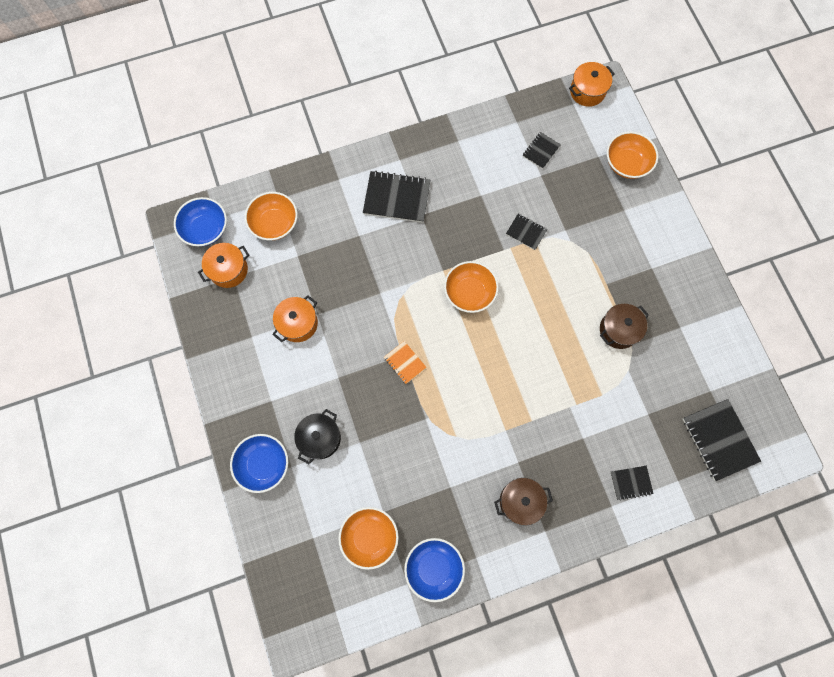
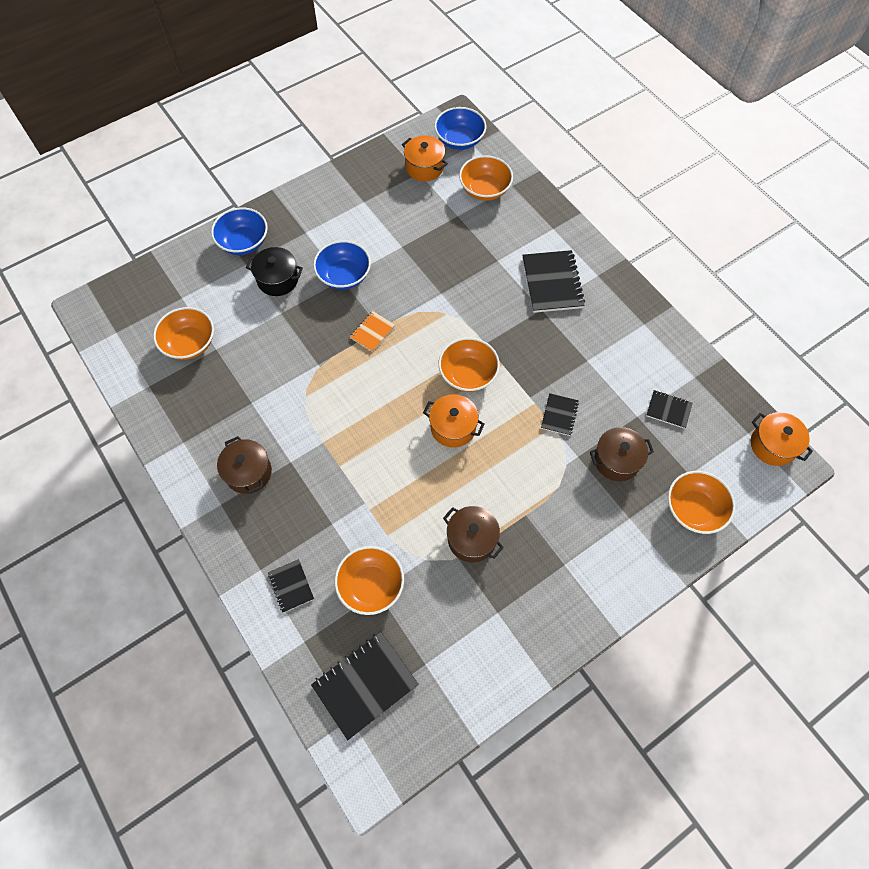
camera: 75 degrees right, 10 degrees down
(298, 323) = (387, 234): orange pot -> orange pot (453, 427)
(434, 567) = (167, 406): blue bowl -> blue bowl (344, 276)
(575, 203) = (616, 460): none -> brown pot
(642, 417) = (371, 585): none -> orange bowl

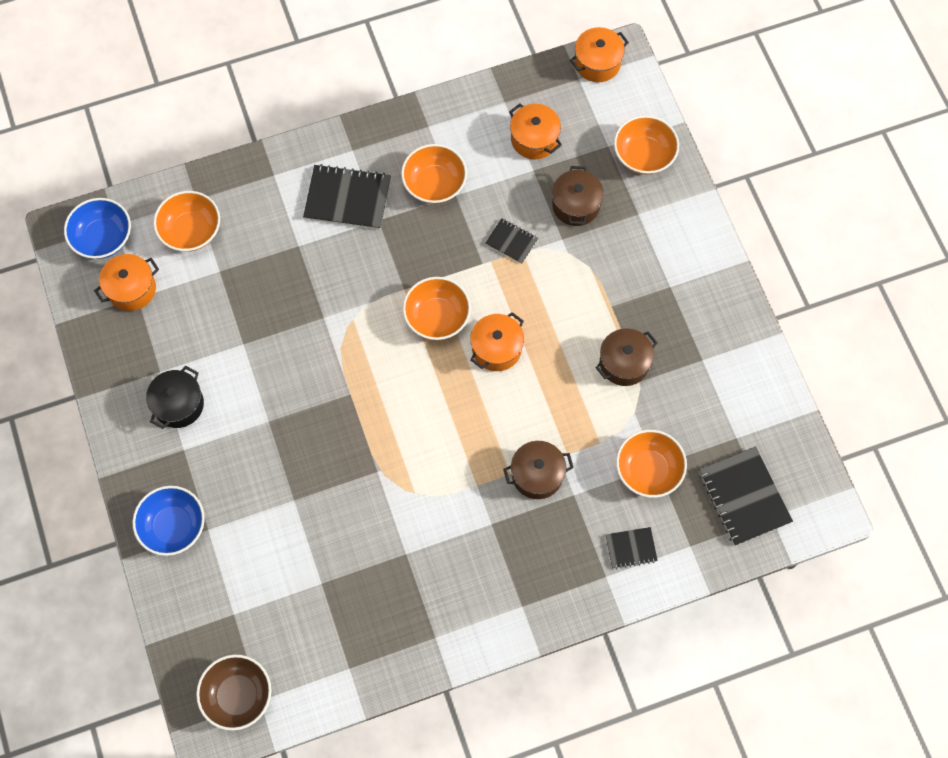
camera: 75 degrees left, 5 degrees up
(118, 317) = (238, 695): none -> brown bowl
(190, 343) = (304, 613): orange bowl -> orange bowl (434, 184)
(248, 472) = (492, 570): brown pot -> brown pot (537, 475)
(278, 280) = (244, 495): black pot -> black pot (179, 404)
(344, 276) = (264, 418): blue bowl -> none
(372, 332) = (352, 403): orange notebook -> none
(668, 410) = (534, 139): black notebook -> orange pot

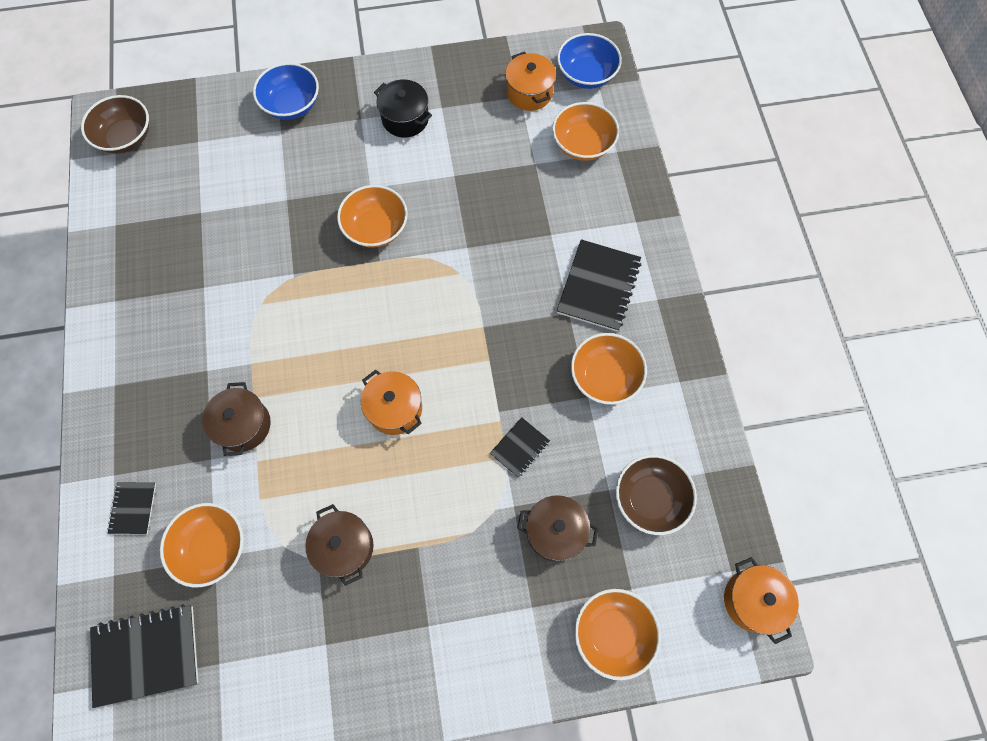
camera: 100 degrees right, 0 degrees up
(437, 317) = (444, 354): orange bowl -> orange bowl (376, 228)
(534, 139) = (650, 499): orange pot -> brown bowl

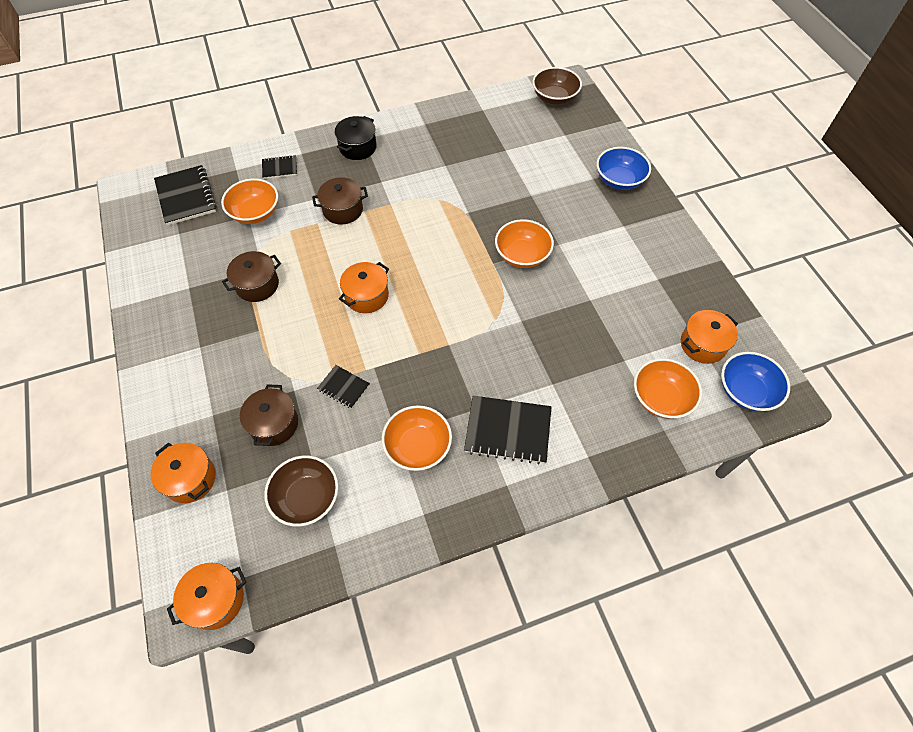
camera: 80 degrees right, 10 degrees down
(405, 119) = (635, 255): black pot -> black pot (358, 147)
(612, 633) = (190, 479): orange bowl -> orange pot

